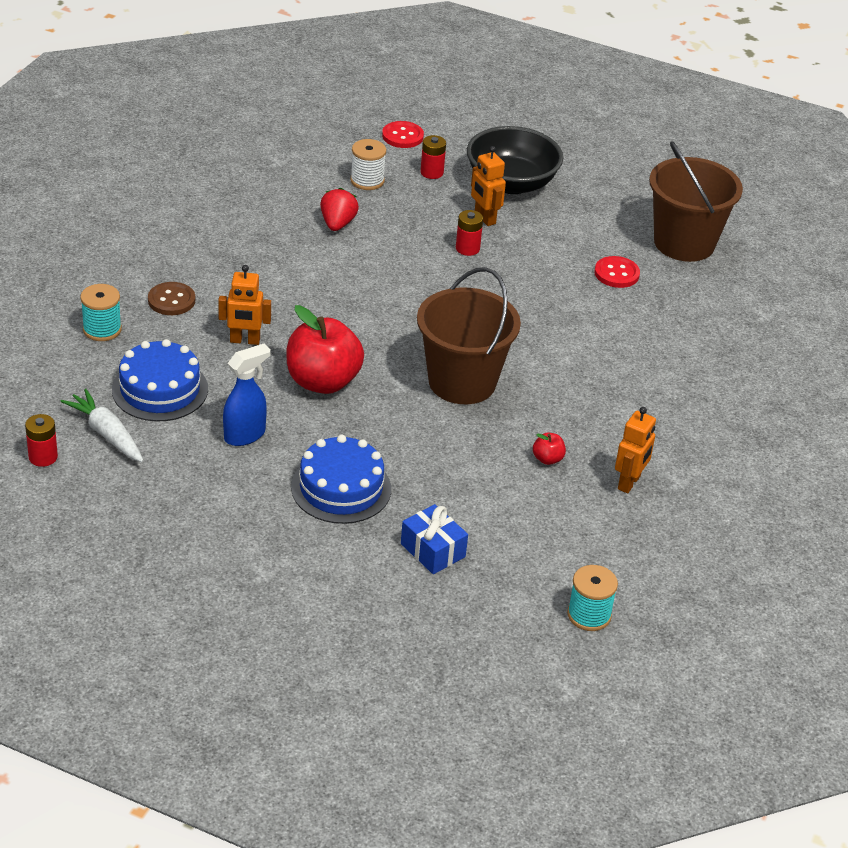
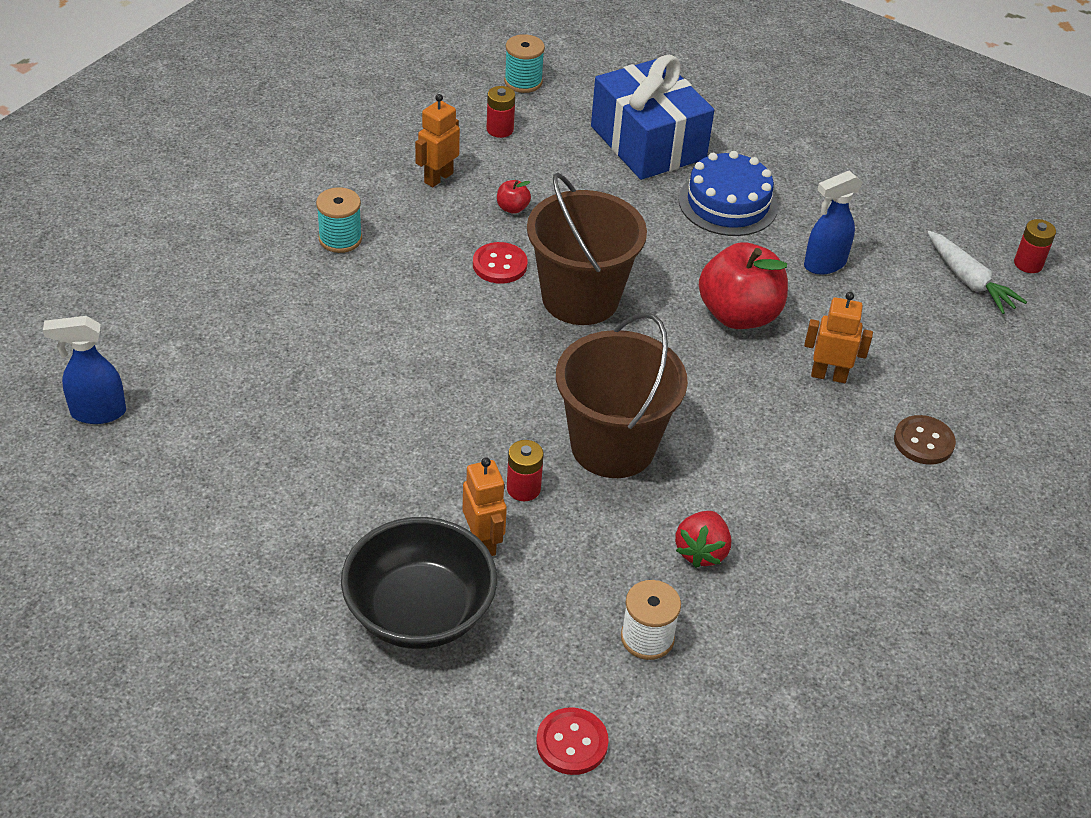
camera: 170 degrees left, 5 degrees up
(102, 329) = (1001, 408): turquoise spool -> turquoise spool (340, 239)
(160, 389) = (920, 324): blue cake -> none
(431, 172) = (541, 647): red battery -> red battery (500, 129)
(433, 550) = (648, 142): blue gift -> blue gift, size x2.00
(616, 274) = (332, 426): red button -> red button (500, 265)
(684, 243) = (210, 468): brown bucket -> brown bucket (612, 446)
(782, 268) = (97, 412): none -> blue spray bottle

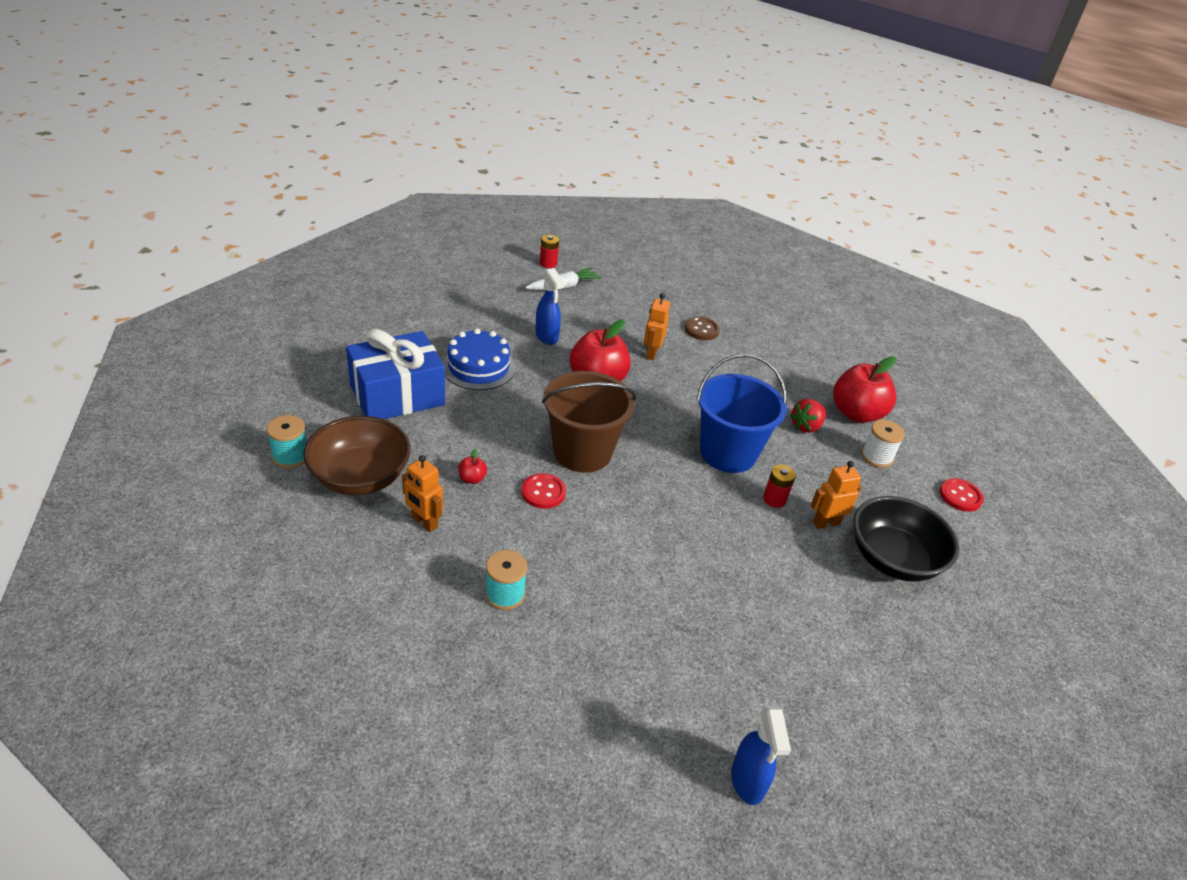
camera: 90 degrees left, 5 degrees down
(500, 129) = (360, 477): red battery -> brown bowl
(612, 446) = (728, 453): brown bucket -> blue bucket
(701, 551) = (806, 426): red strawberry -> red strawberry turned 120 degrees clockwise
(757, 630) = (856, 413): none -> red apple

